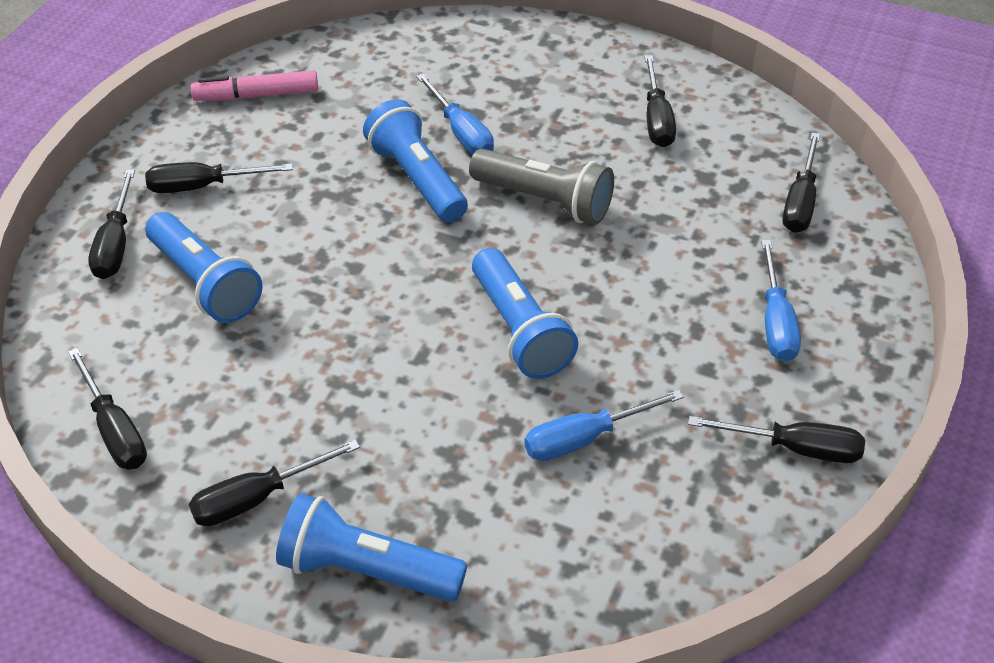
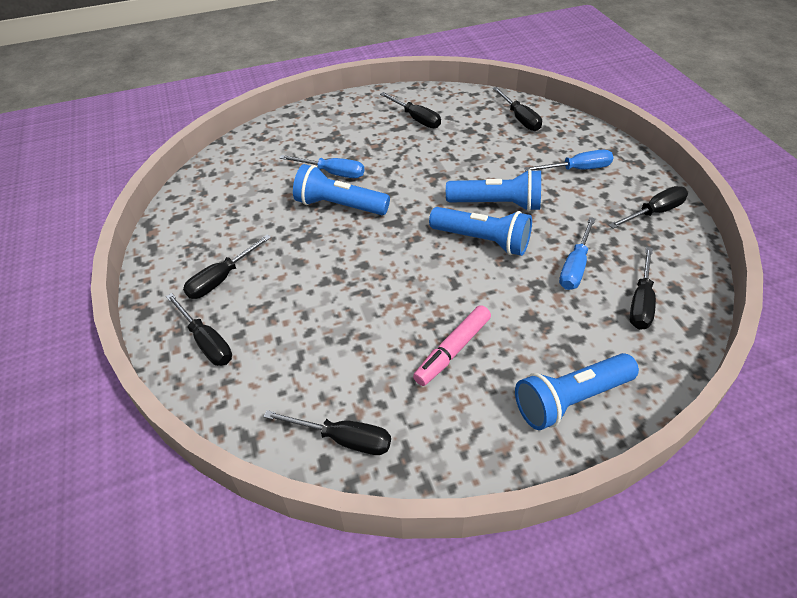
camera: 40 degrees left, 0 degrees up
(205, 283) = (291, 326): blue flashlight -> blue flashlight (497, 204)
(257, 95) = (192, 216): pink marker -> pink marker (452, 350)
(257, 498) = (471, 410): black screwdriver -> black screwdriver (641, 302)
(545, 201) = (415, 179): grey flashlight -> none
(776, 322) = (577, 169): blue screwdriver -> blue screwdriver turned 60 degrees counterclockwise

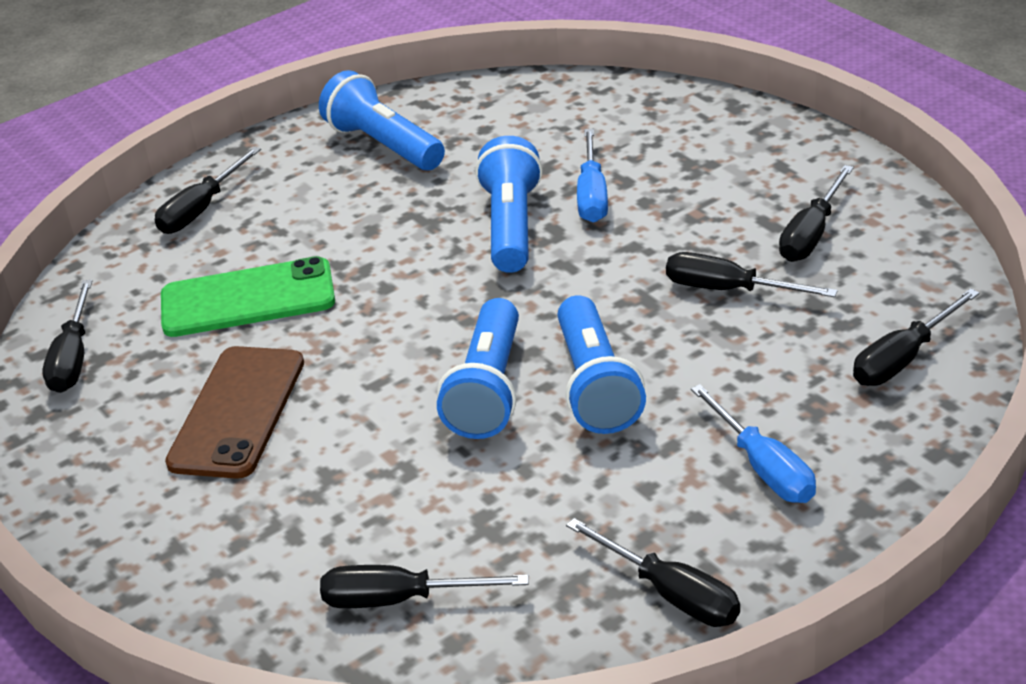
camera: 75 degrees right, 10 degrees down
(222, 279) = (314, 181): black screwdriver -> black screwdriver (729, 290)
(334, 330) = (248, 299): none -> green phone
(452, 350) = (237, 412): pink marker -> brown phone
(570, 400) = (170, 544): blue flashlight -> blue flashlight (383, 145)
(575, 266) = (464, 507): blue screwdriver -> none

